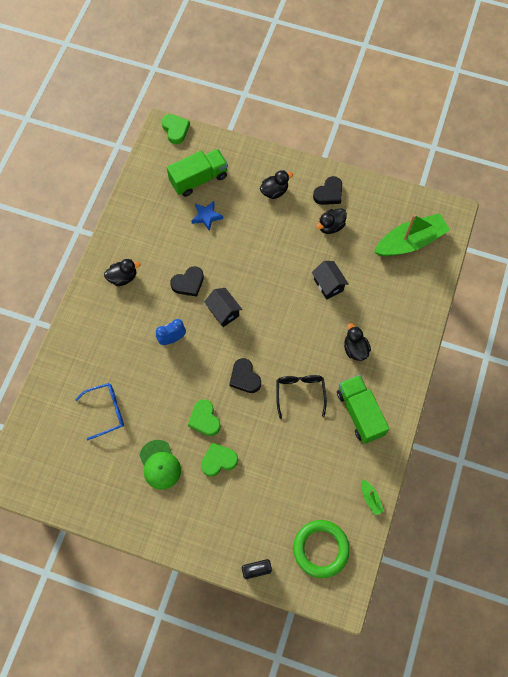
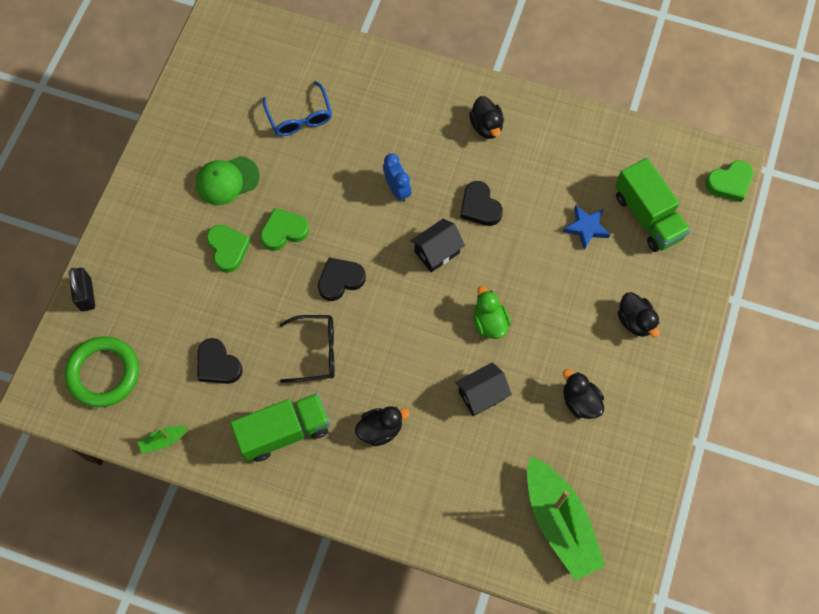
camera: 90 degrees right, 0 degrees up
(276, 279) = (489, 322): none -> green duck
(329, 193) = (637, 401): black heart -> black heart (218, 364)

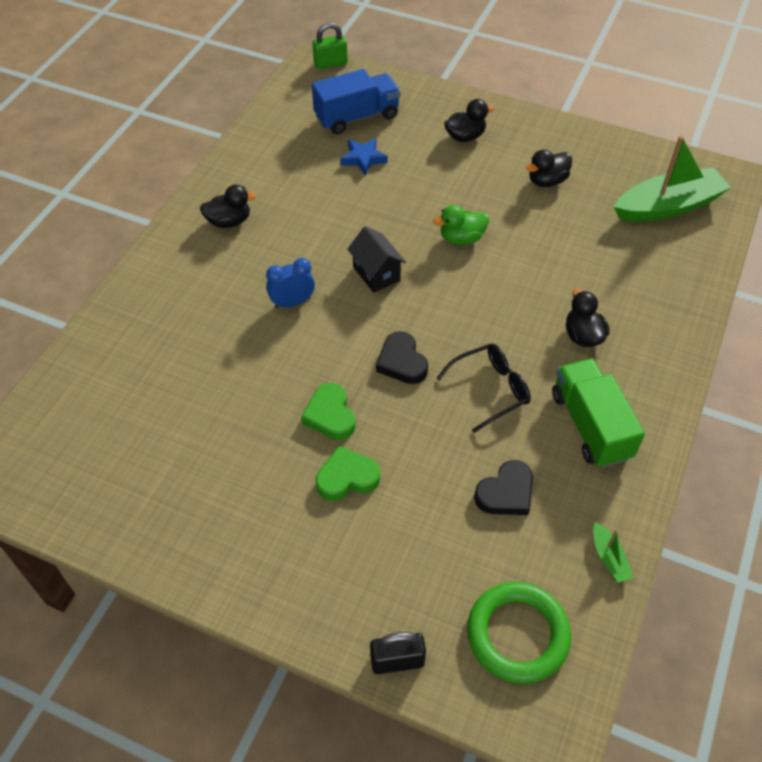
camera: 85 degrees left, 15 degrees down
(227, 180) = (246, 476): green cap -> none
(300, 117) = (172, 392): blue glasses -> none
(316, 351) = (491, 389): black glasses -> black glasses turned 60 degrees clockwise
(480, 207) = (326, 235): black heart -> none
(481, 395) = (541, 251): black house -> none
(647, 216) = (357, 117): green truck -> blue truck
(729, 183) = (330, 63): green heart -> green padlock

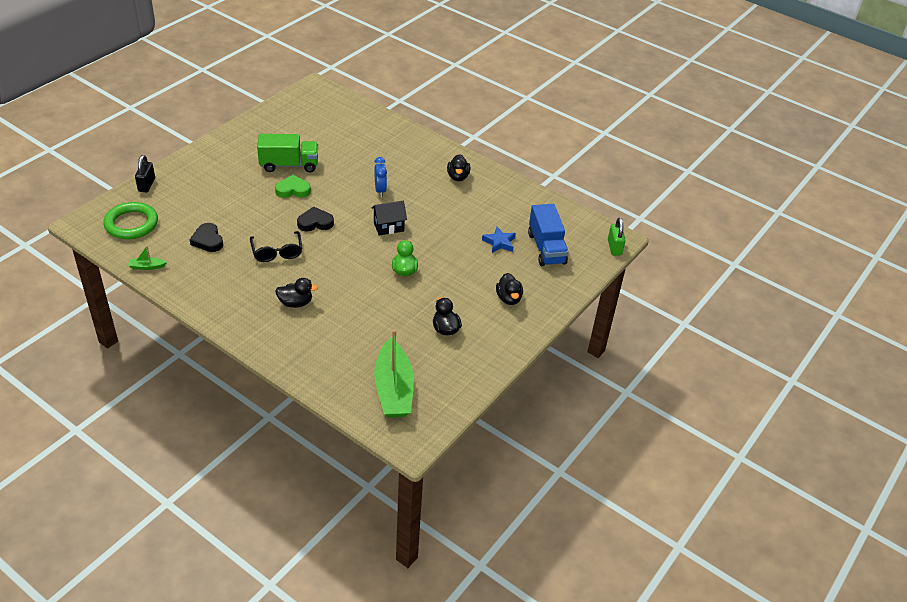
camera: 100 degrees right, 10 degrees down
(347, 477) = (251, 188): green heart -> none
(590, 425) = (229, 285): green truck -> green truck (289, 165)

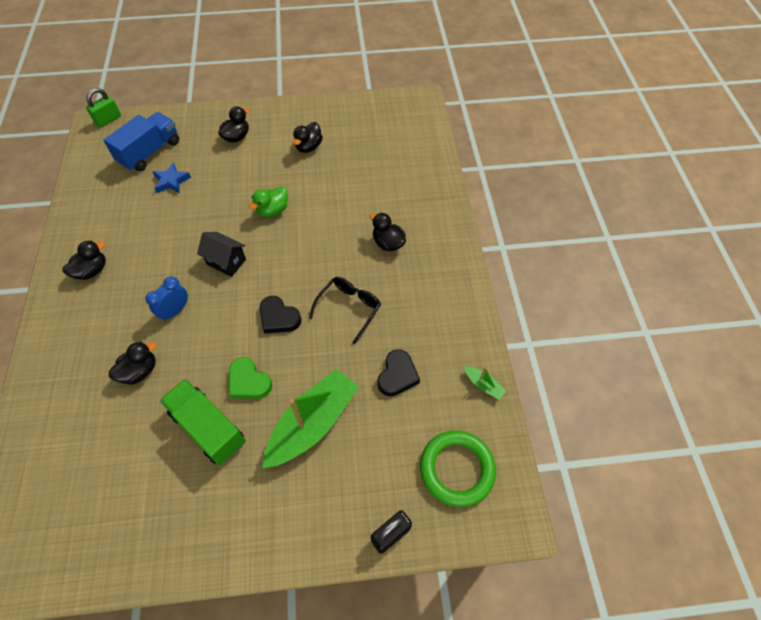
camera: 130 degrees left, 15 degrees up
(358, 161) = (140, 371): none -> black duck
(393, 389) = (394, 133): green boat -> green boat (313, 423)

